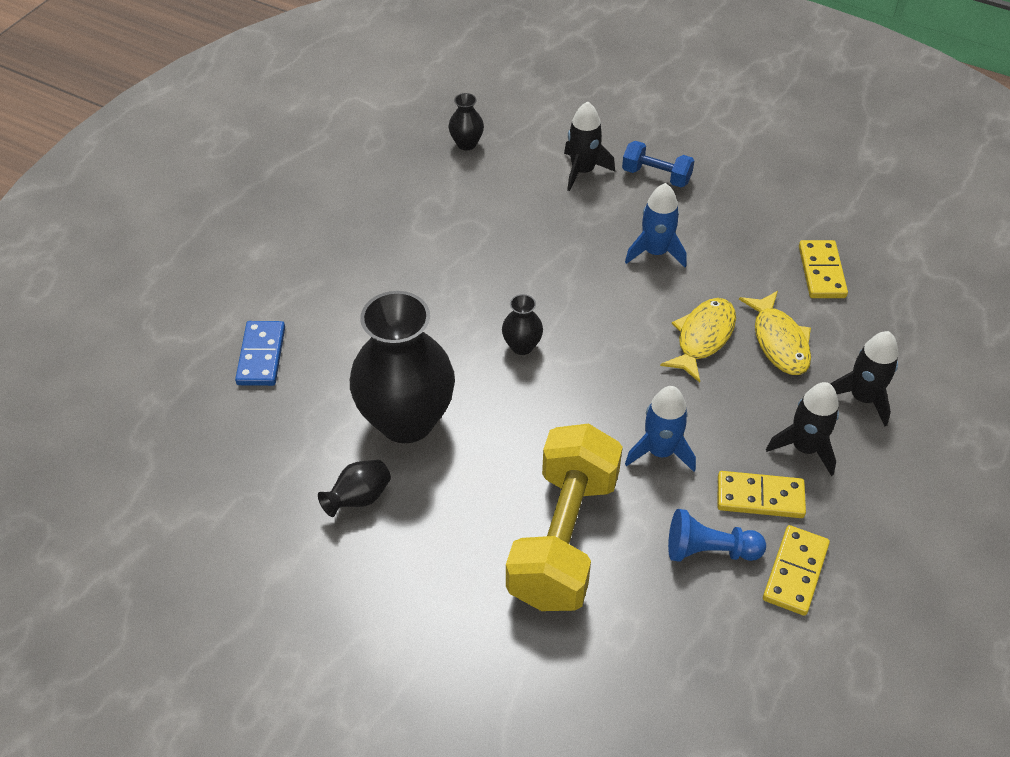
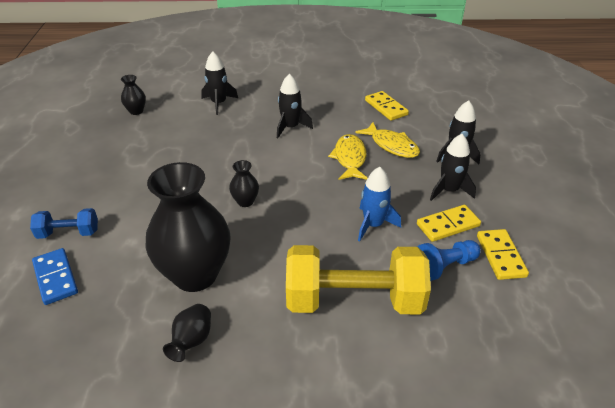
camera: 30 degrees left, 10 degrees down
(564, 538) = (354, 300): yellow dumbbell -> yellow dumbbell turned 75 degrees counterclockwise
(655, 252) = (290, 127): blue rocket -> black rocket
(656, 176) = (263, 93): blue dumbbell -> blue dumbbell (68, 233)

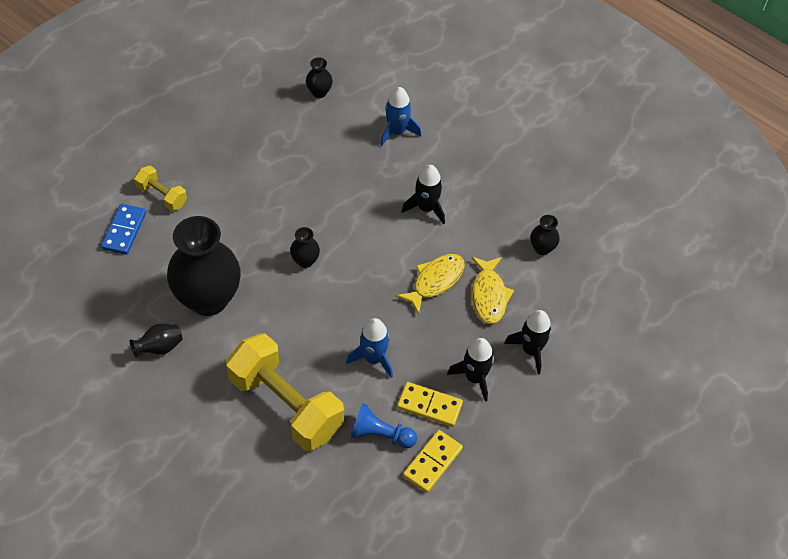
camera: 40 degrees right, 15 degrees up
(68, 233) = (162, 196): blue dumbbell -> yellow dumbbell
(219, 103) = (397, 132): black rocket -> blue rocket
(386, 107) = (542, 248): yellow domino -> black vase

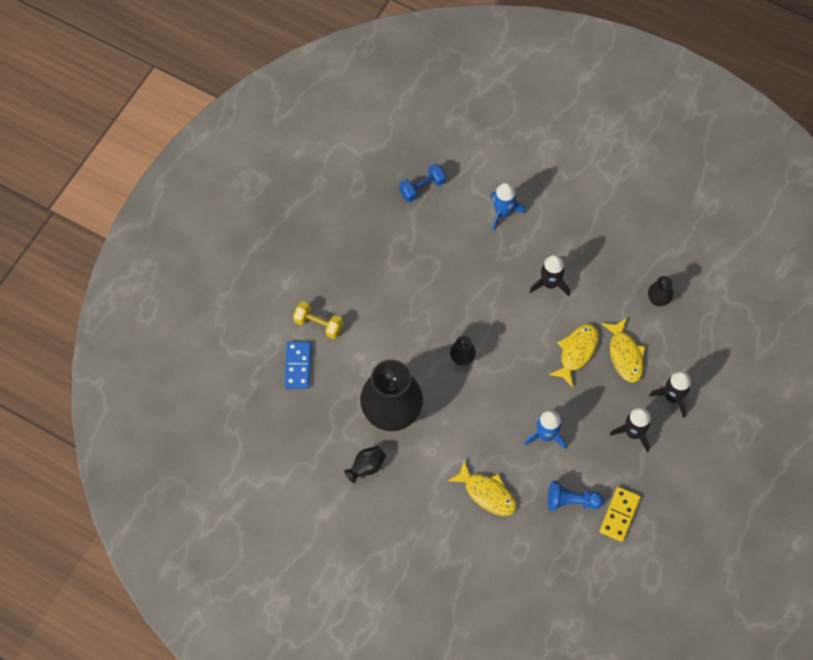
camera: 10 degrees left, 10 degrees up
(286, 405) = (487, 493): yellow dumbbell -> yellow fish
(319, 92) = (422, 188): black vase -> blue dumbbell
(429, 405) = (603, 466): yellow domino -> none

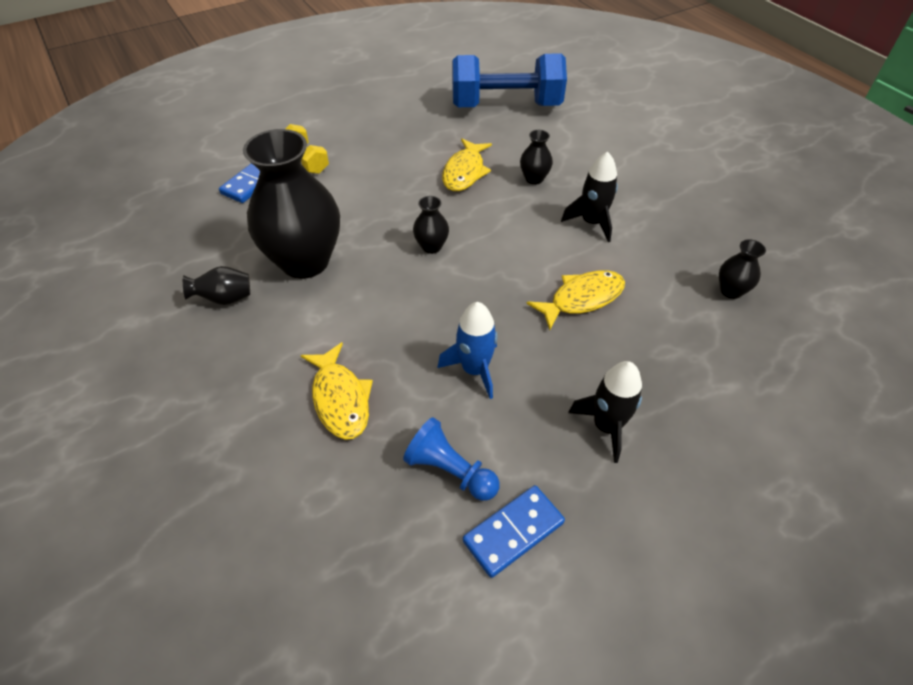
camera: 30 degrees right, 15 degrees down
(422, 188) = (506, 106): blue dumbbell -> blue dumbbell, size x2.07
(489, 260) = (534, 179): none -> black vase
(503, 213) = (578, 149): blue rocket -> none
(619, 515) = (513, 532): yellow domino -> blue domino
(625, 355) = (649, 329): yellow fish -> yellow fish (465, 172)
(672, 397) = (695, 409): black rocket -> none

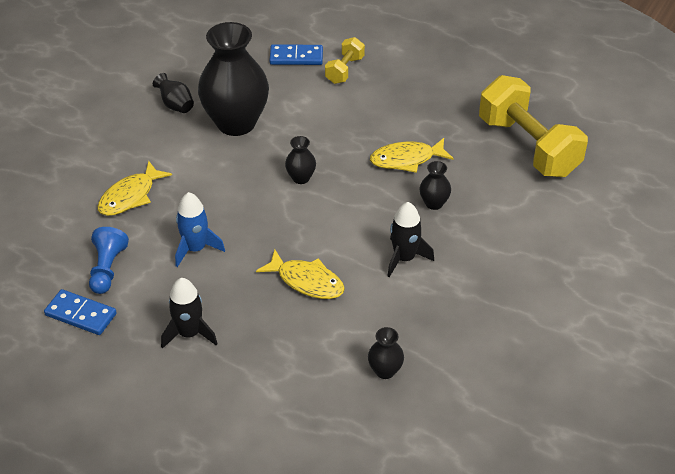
camera: 60 degrees right, 5 degrees down
(506, 106) = (528, 147): blue dumbbell -> yellow dumbbell

